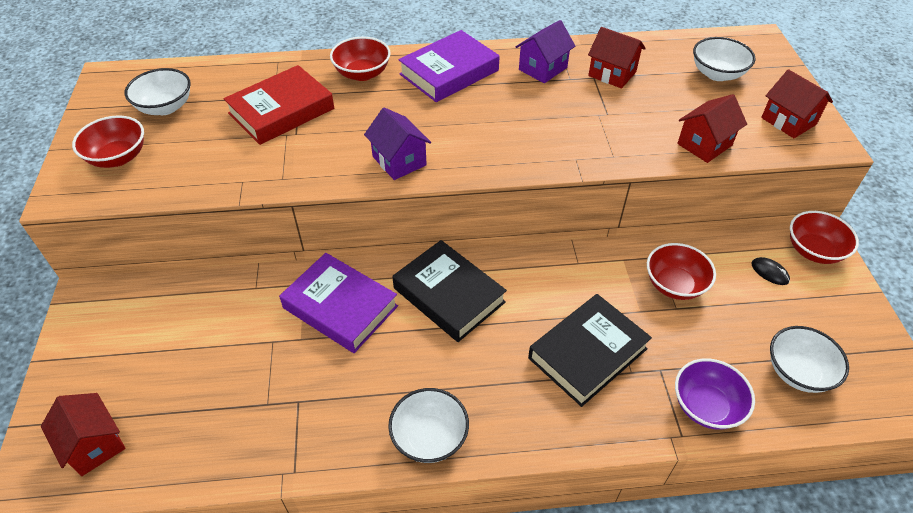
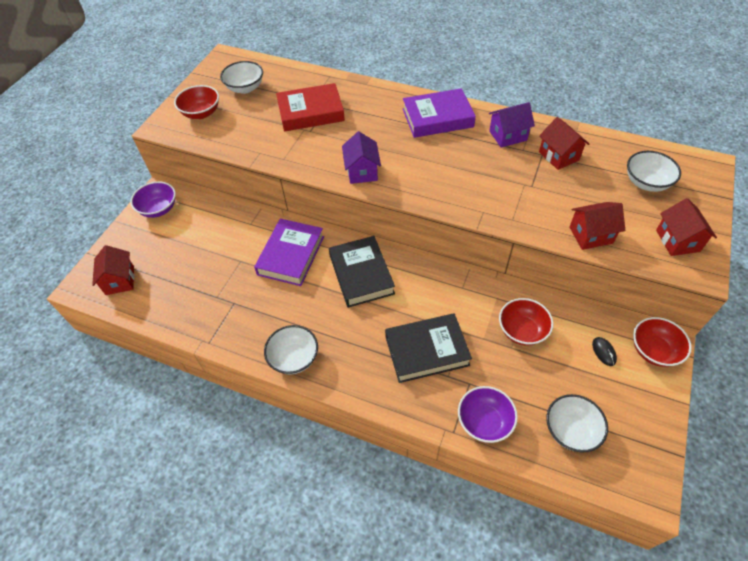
camera: 30 degrees right, 5 degrees up
(99, 318) = (159, 209): none -> purple bowl
(340, 307) = (291, 255): purple book -> purple book turned 45 degrees clockwise
(362, 74) = (378, 101): red bowl -> none

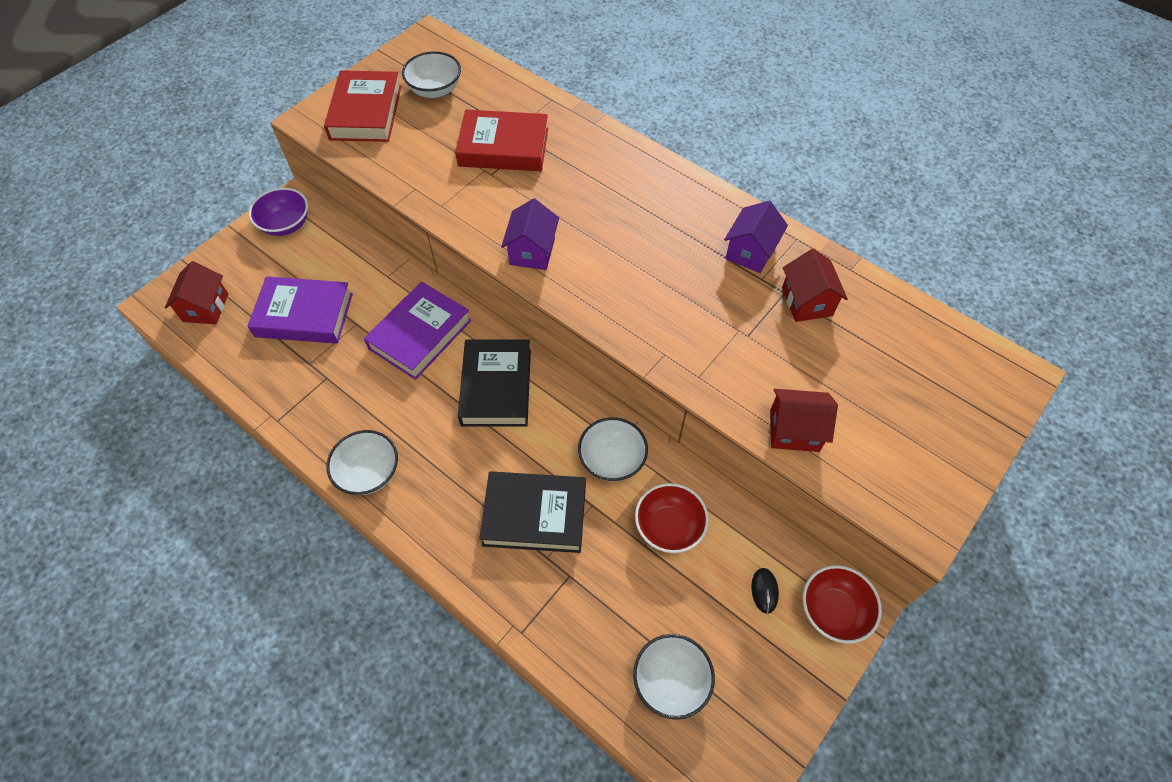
camera: 15 degrees right, 5 degrees up
(201, 113) = (366, 112): red bowl -> red book
(437, 118) = (667, 199): purple book -> purple book (304, 315)
(484, 421) = (565, 632): purple bowl -> none
(508, 135) = (750, 252): purple house -> purple house turned 60 degrees counterclockwise
(646, 182) = (911, 376): white bowl -> white bowl (612, 460)
(677, 240) = (912, 475): red house -> none

